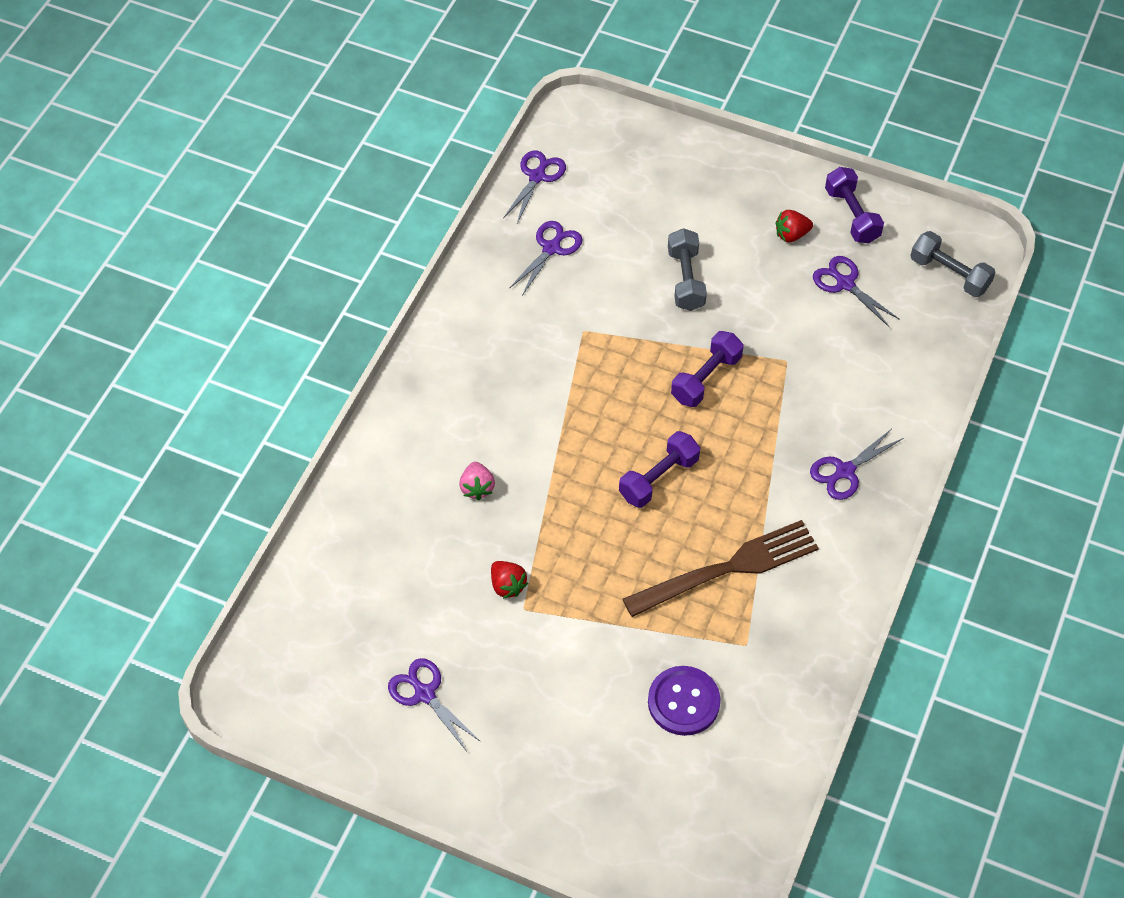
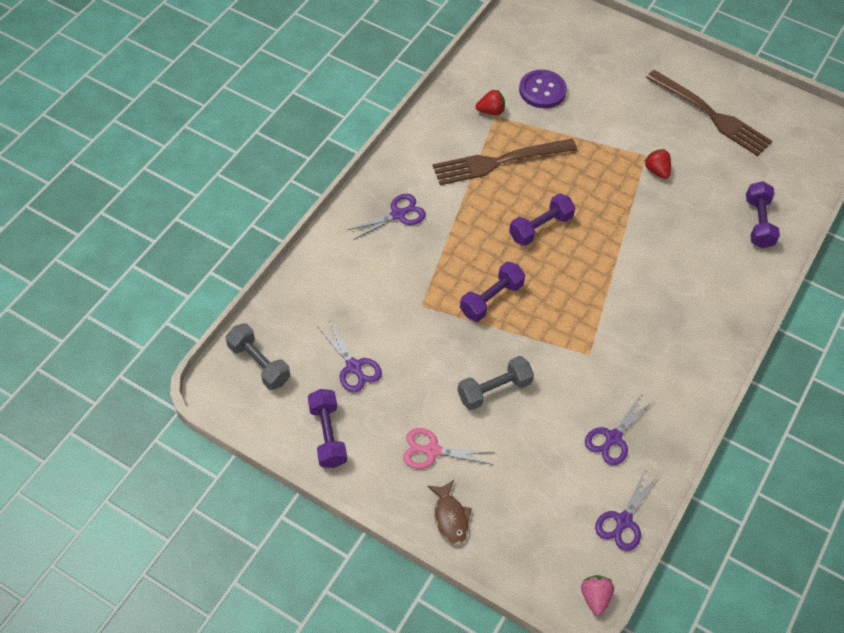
camera: 175 degrees left, 0 degrees up
(370, 525) = (758, 223): none -> purple dumbbell
(425, 694) = (712, 115): purple scissors -> brown fork
(477, 488) = (679, 238): pink strawberry -> pink strawberry (595, 597)
(686, 279) = (494, 390): grey dumbbell -> grey dumbbell turned 60 degrees clockwise
(709, 160) = (450, 517): none -> brown fish
(739, 214) = (432, 451): none -> pink scissors
(791, 235) = (389, 422): red strawberry -> red strawberry (491, 111)

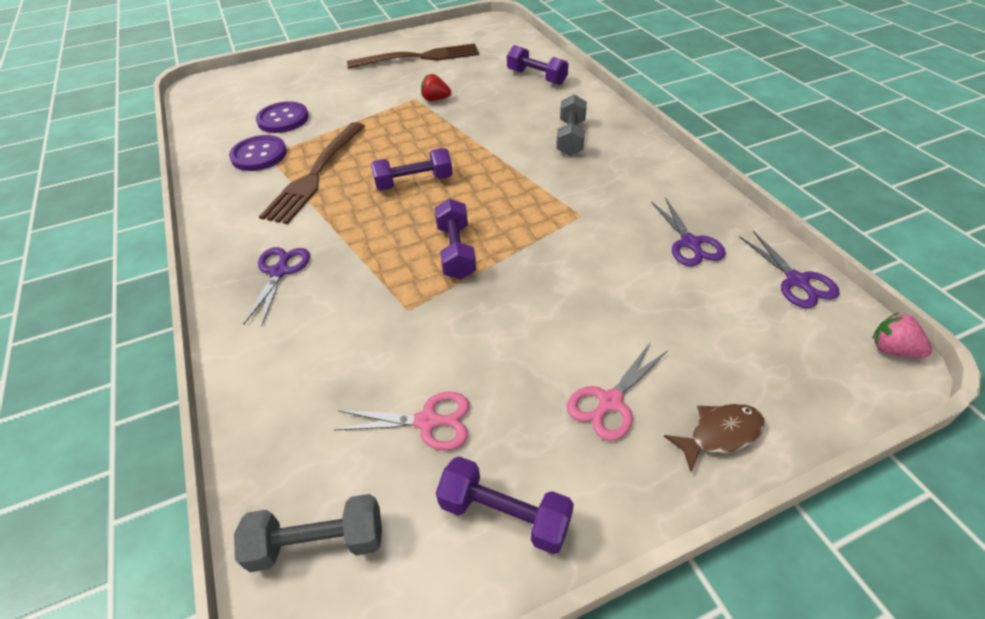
camera: 50 degrees left, 10 degrees down
(353, 367) = (427, 421): purple scissors -> pink scissors
(450, 517) = (720, 434): brown fish -> brown fish turned 45 degrees counterclockwise
(491, 111) = (259, 155): red strawberry -> purple button
(494, 390) = (567, 303): grey dumbbell -> grey dumbbell (570, 138)
(540, 227) = (414, 182): purple dumbbell -> purple dumbbell turned 75 degrees clockwise

